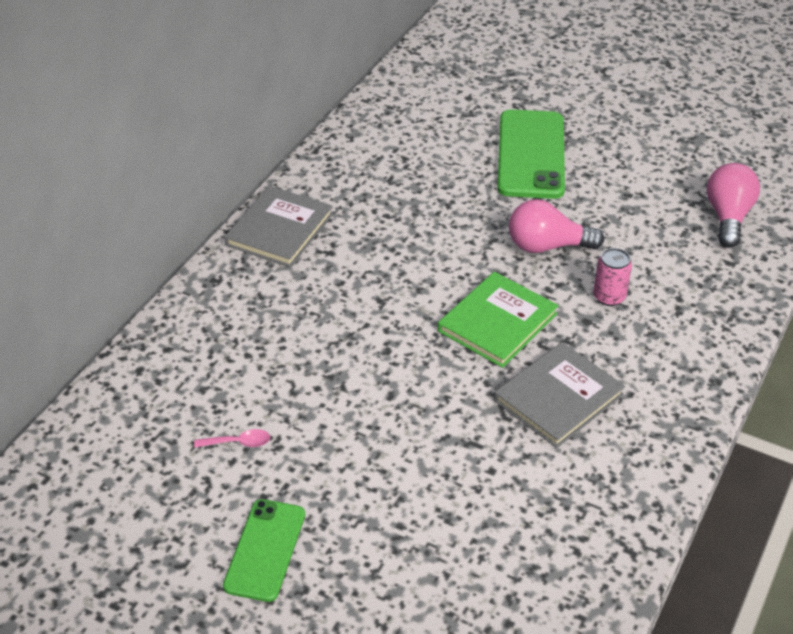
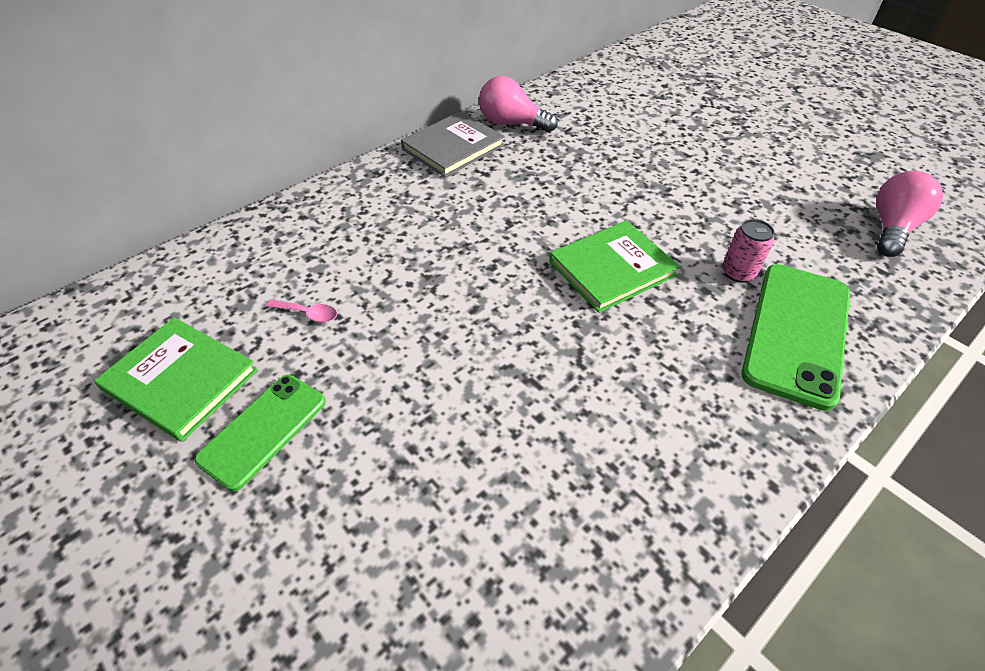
camera: 20 degrees right, 5 degrees up
(160, 534) = (180, 380): none -> green book
(531, 154) = (704, 136): green phone -> green phone (797, 332)
(547, 246) = (690, 212): pink light bulb -> pink light bulb (511, 123)
(558, 398) = (646, 359): grey book -> none

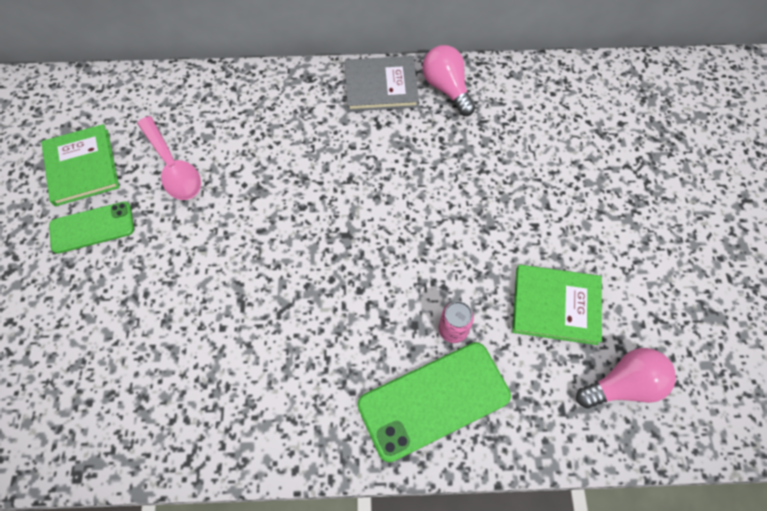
camera: 40 degrees right, 15 degrees up
(308, 314) = (173, 167): pink spoon -> pink spoon, size x2.16
(612, 268) = (373, 263): green book -> green book (556, 305)

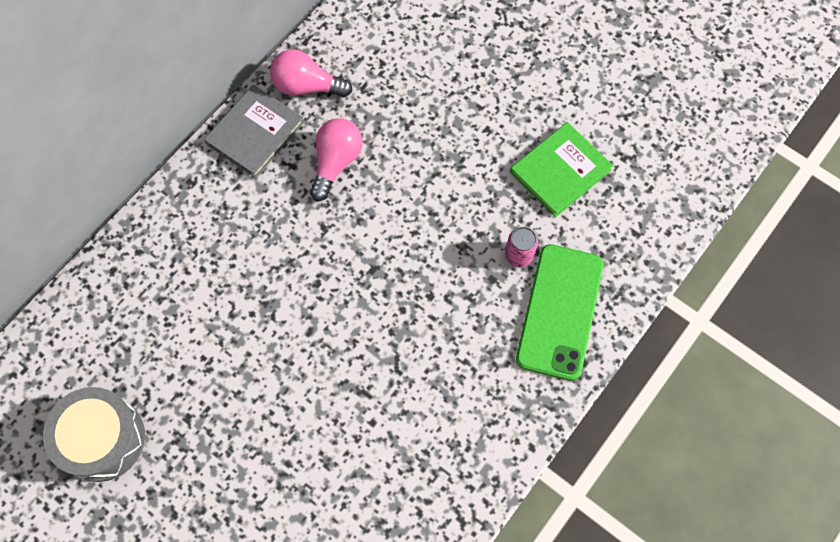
camera: 50 degrees left, 5 degrees up
(82, 167) = (102, 439): green book -> grey drum
(92, 227) = (179, 468): green phone -> none
(173, 167) = (178, 360): pink spoon -> none
(623, 385) = (651, 179): pink light bulb -> pink light bulb (336, 162)

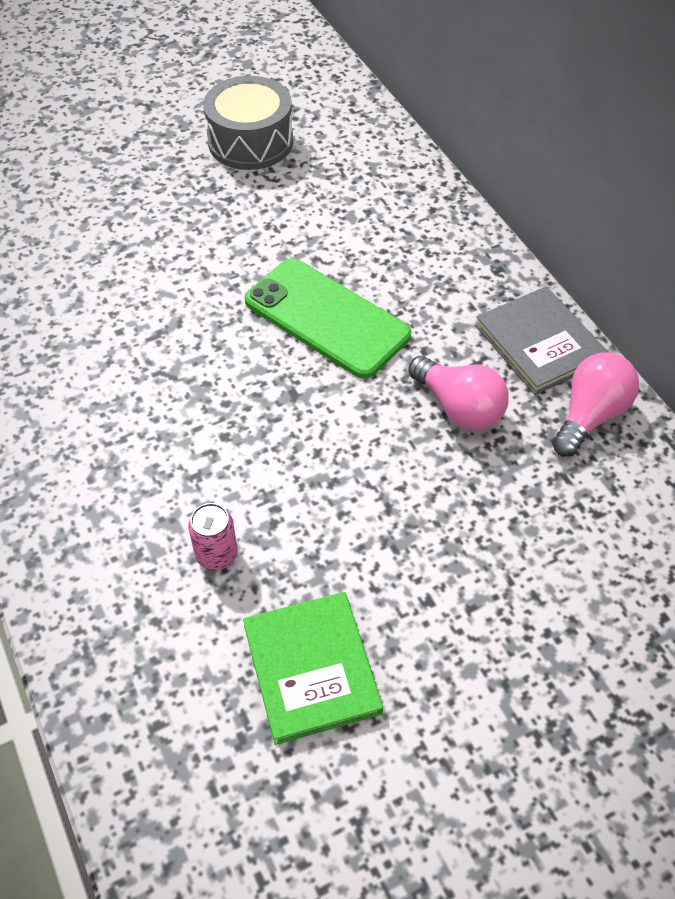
camera: 115 degrees right, 15 degrees down
(560, 311) = (112, 567): green phone -> green phone (326, 318)

